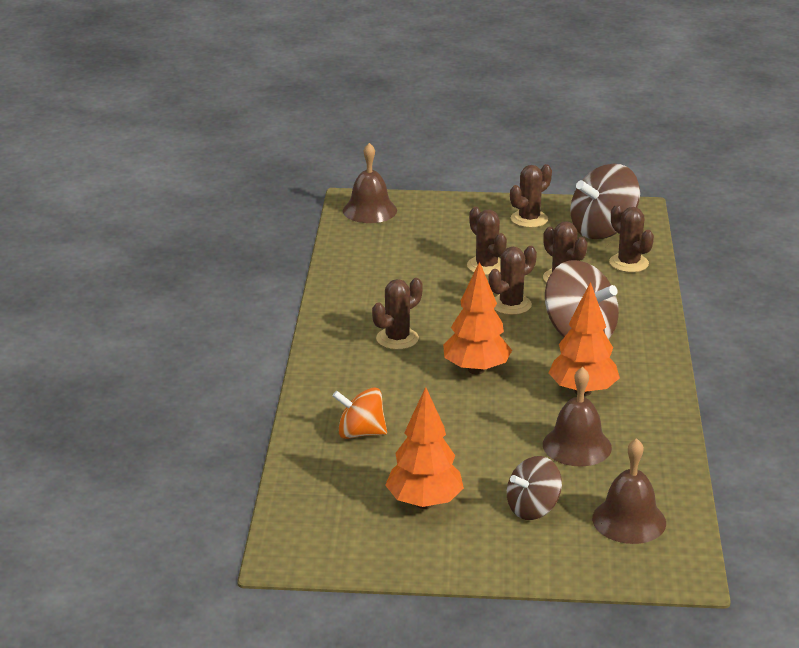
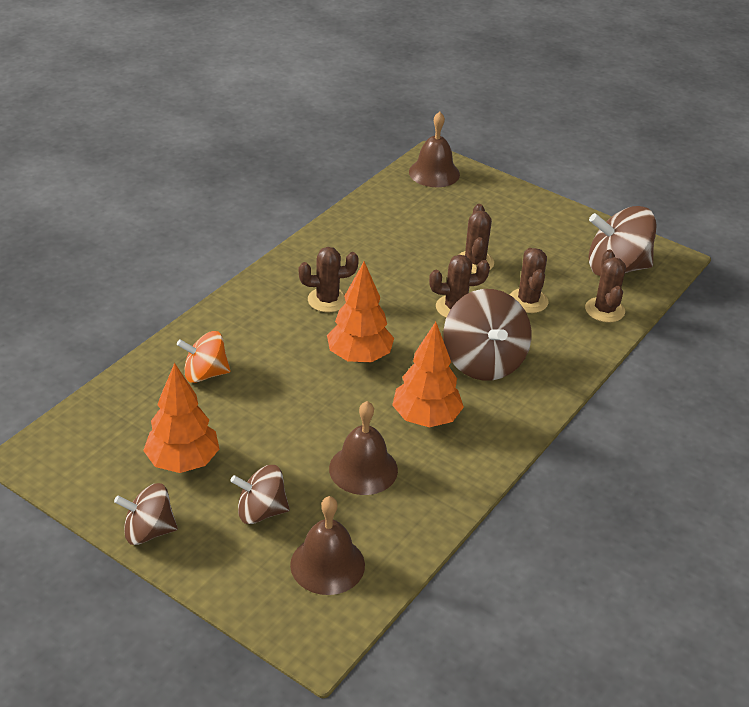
camera: 30 degrees right, 10 degrees up
(360, 433) = (205, 374): orange spinning top -> orange spinning top turned 45 degrees counterclockwise
(459, 562) = (148, 531): none -> brown spinning top
(529, 219) = (560, 232): brown cactus -> none

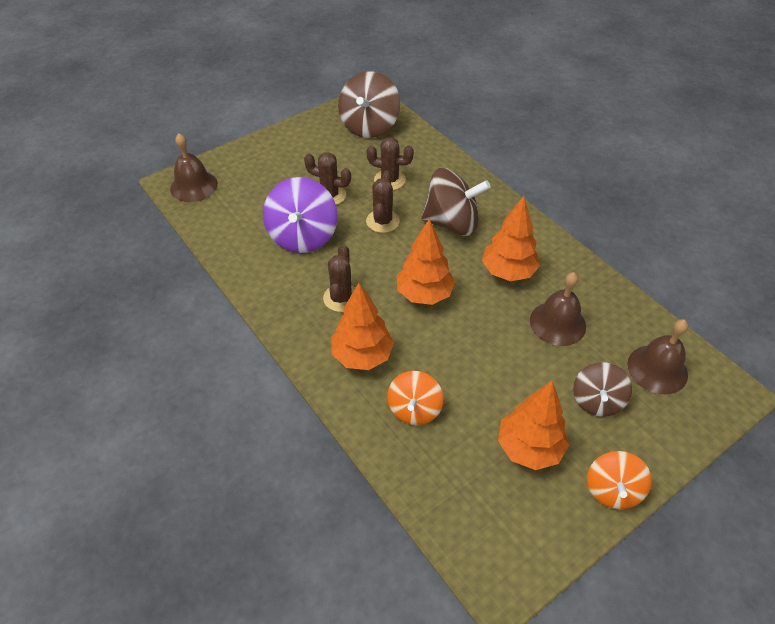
camera: 70 degrees left, 10 degrees up
(148, 531) = (612, 490): brown spinning top -> orange spinning top
(258, 328) = (362, 355): none -> orange tree
(401, 257) = (303, 236): none -> purple spinning top
(604, 310) = (414, 146): brown cactus -> none

